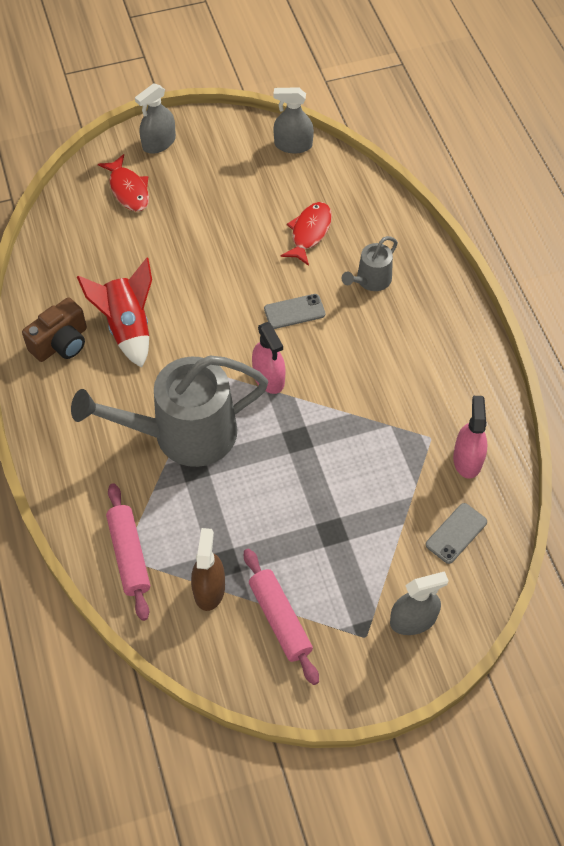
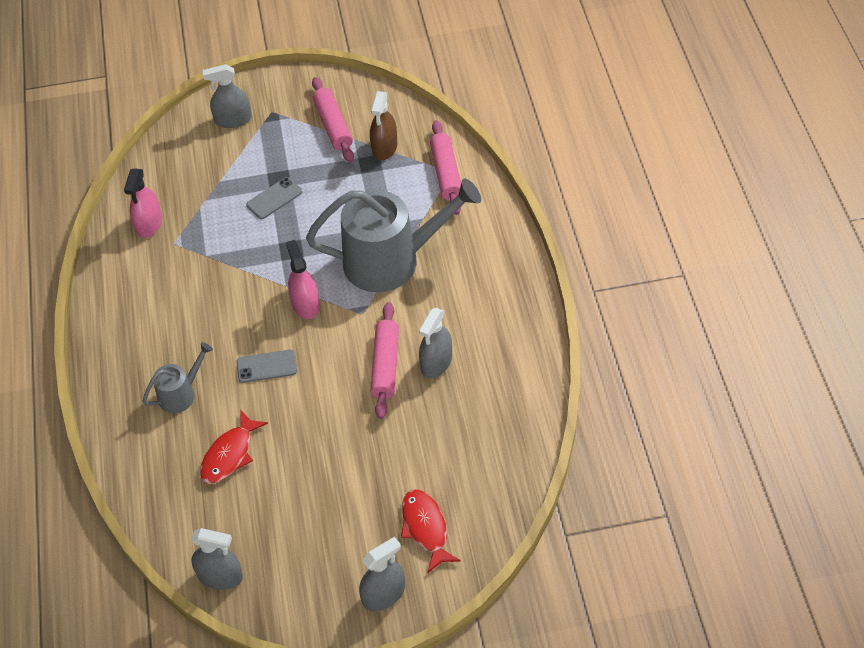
camera: 170 degrees left, 5 degrees down
(61, 343) = (503, 352): brown camera -> none
(127, 327) = (436, 362): red rocket -> grey spray bottle
(177, 321) = (385, 365): none -> pink rolling pin
(456, 533) = (179, 172): grey phone -> grey phone (274, 198)

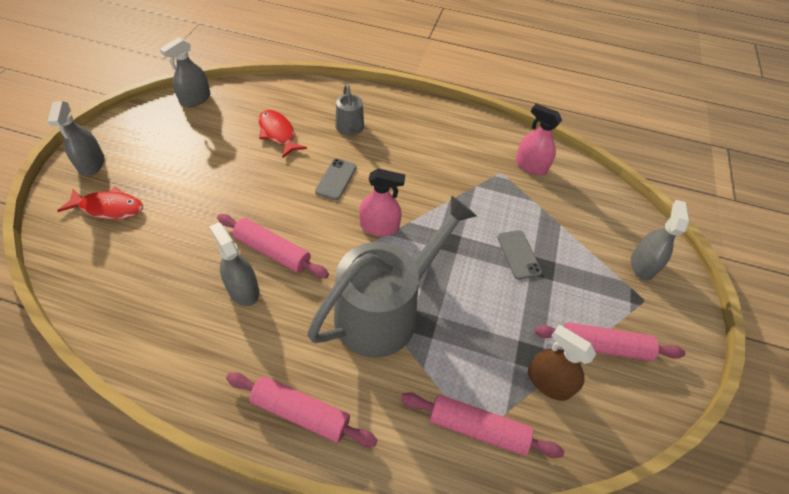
camera: 110 degrees right, 0 degrees up
(391, 261) = (385, 311): grey watering can -> grey watering can turned 150 degrees counterclockwise
(504, 269) = (301, 412): none -> pink rolling pin

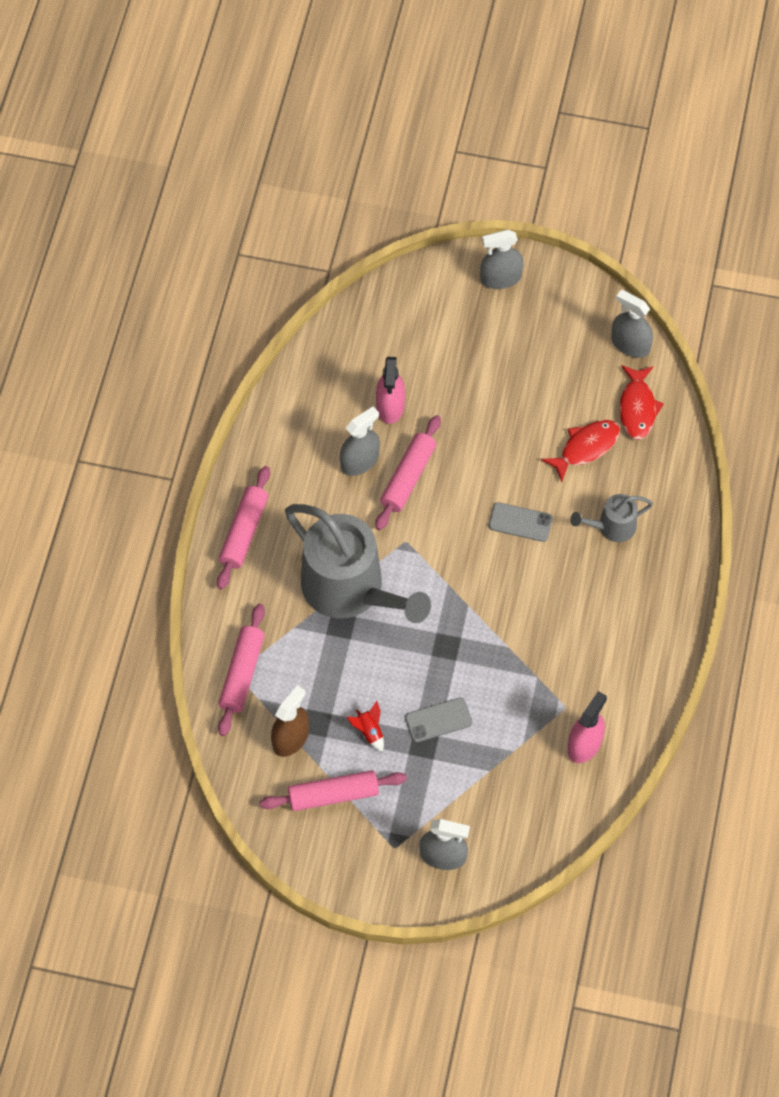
camera: 90 degrees right, 10 degrees up
(109, 208) = (442, 316): red fish -> red fish (637, 408)
(379, 226) = (456, 575): pink spray bottle -> pink spray bottle (390, 406)
(534, 309) = (369, 731): none -> red rocket
(603, 346) = (333, 795): pink rolling pin -> pink rolling pin turned 75 degrees clockwise

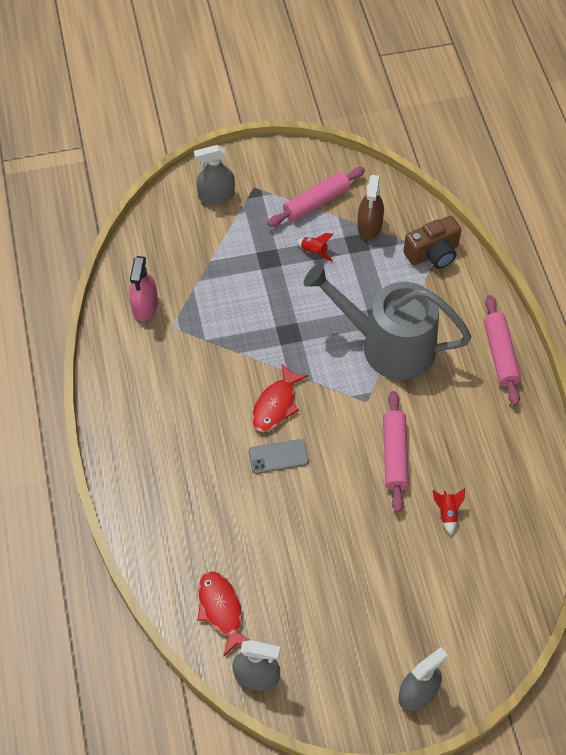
camera: 155 degrees right, 5 degrees down
(242, 674) = (433, 253): pink rolling pin -> brown camera
(359, 461) = (444, 452): grey spray bottle -> none
(390, 406) = (447, 513): pink spray bottle -> red rocket
(438, 720) = (266, 279): grey phone -> none
(586, 448) = (252, 549): red fish -> red fish (276, 405)
(612, 527) = (196, 486): grey watering can -> none

